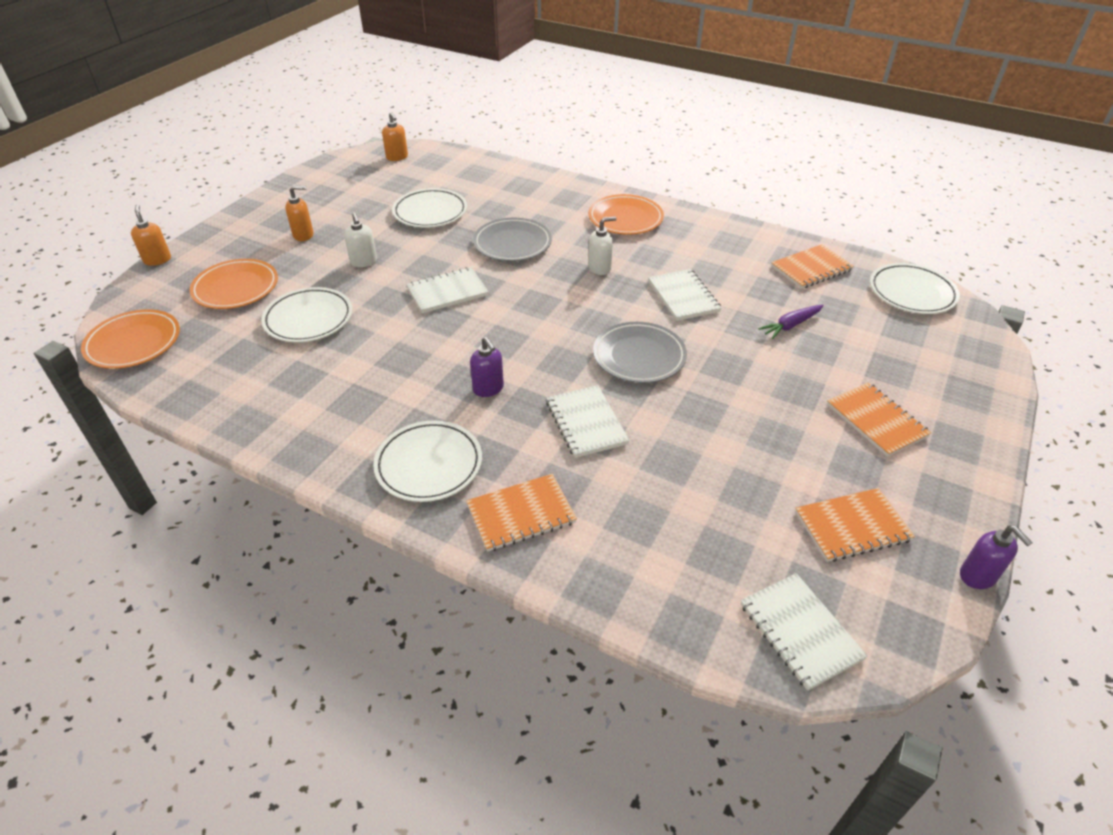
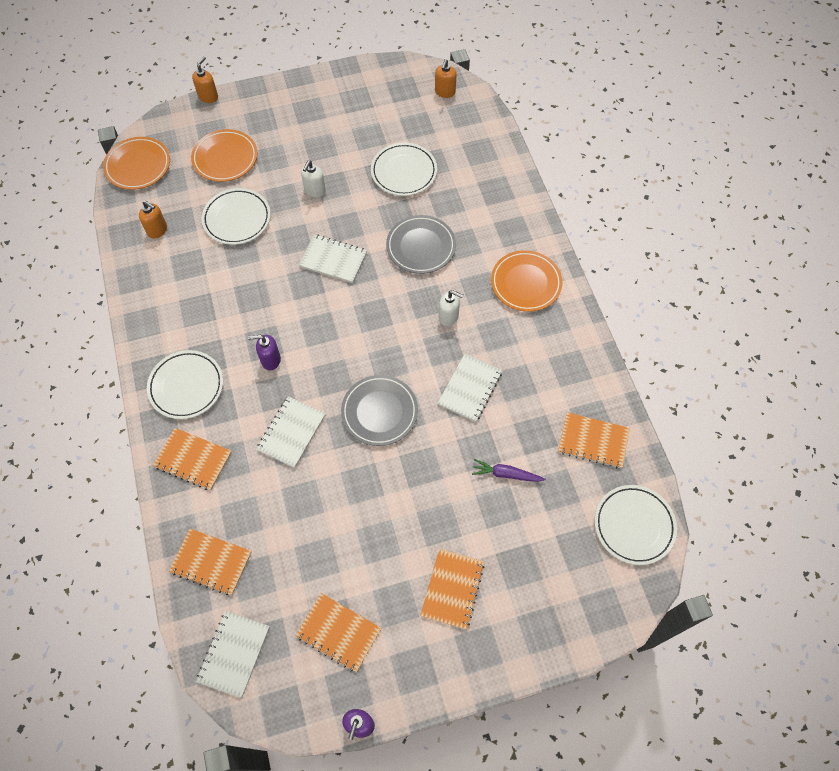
camera: 45 degrees right, 20 degrees up
(303, 235) = (306, 135): orange soap dispenser -> orange soap dispenser (157, 230)
(488, 389) = (270, 360): purple soap dispenser -> purple soap dispenser turned 75 degrees clockwise
(663, 578) = (211, 562): none -> orange notebook

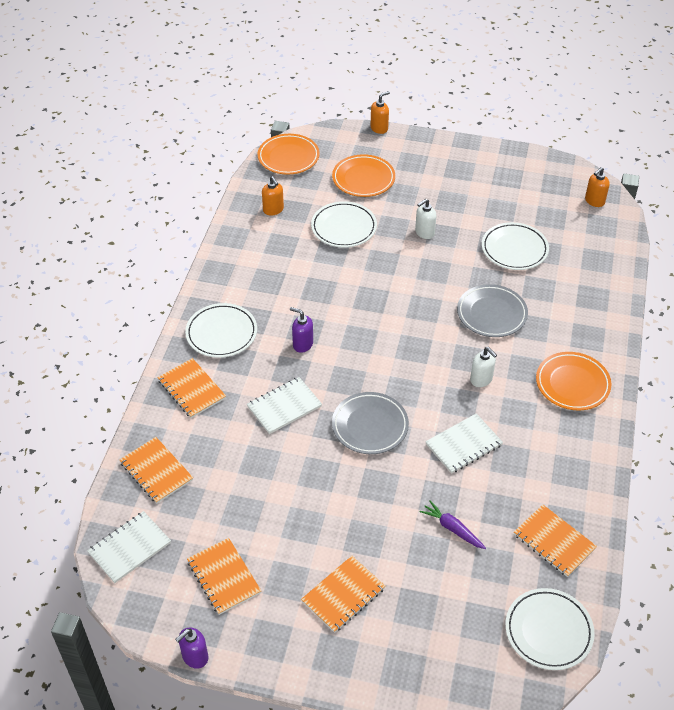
camera: 30 degrees right, 15 degrees down
(333, 260) = (406, 291): white notebook -> none

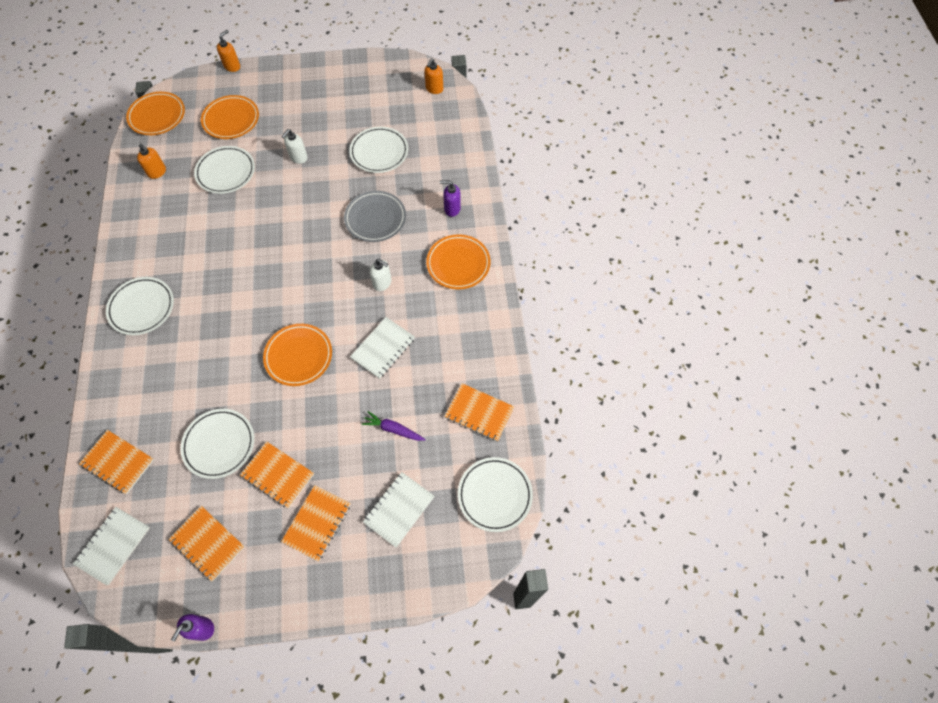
camera: 20 degrees left, 15 degrees up
(191, 389) = (129, 371): orange notebook -> orange notebook (278, 475)
(262, 486) = (219, 444): none -> white plate
(284, 406) = (218, 362): white notebook -> white notebook (399, 509)
(302, 344) = (219, 296): purple soap dispenser -> purple soap dispenser (452, 209)
(370, 426) = (298, 356): grey plate -> orange plate

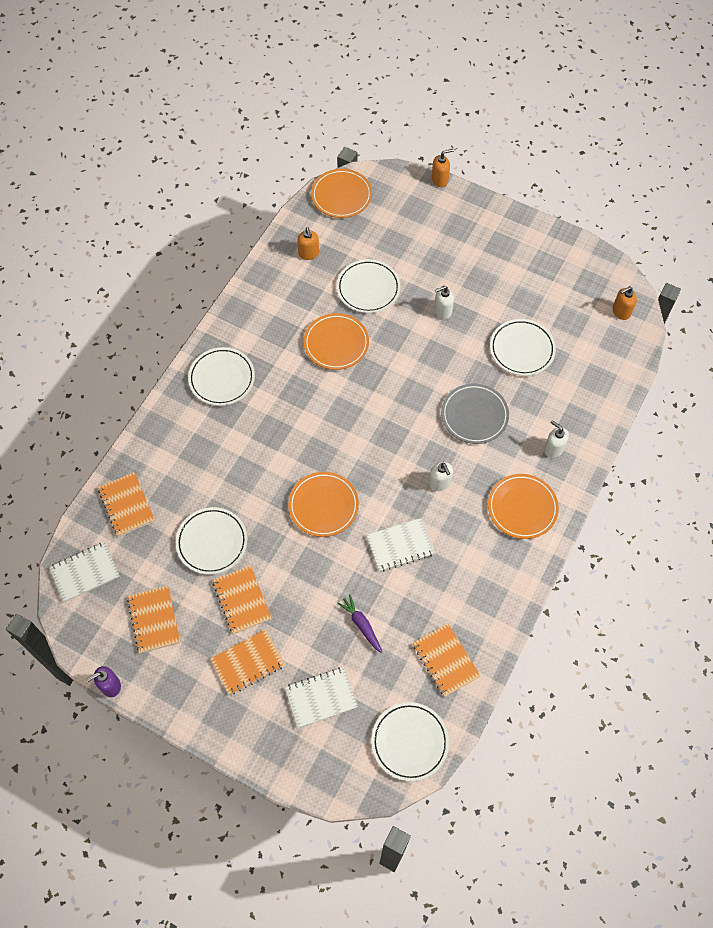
camera: 35 degrees right, 0 degrees up
(231, 120) = (405, 236): orange plate -> orange plate (336, 343)
(452, 209) = (553, 449): purple soap dispenser -> white soap dispenser

